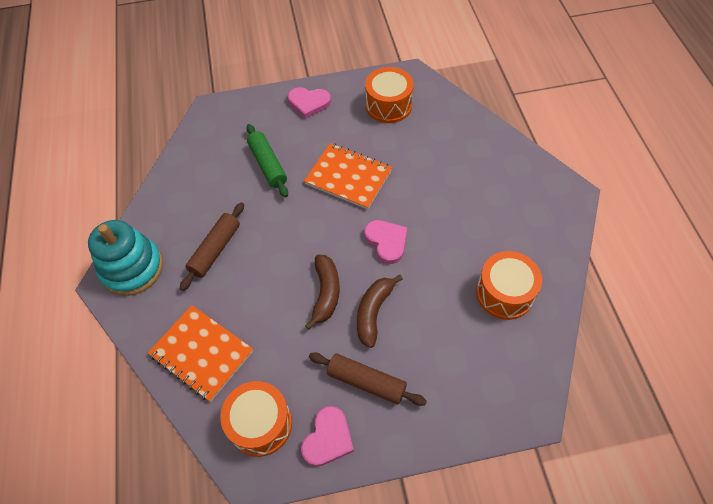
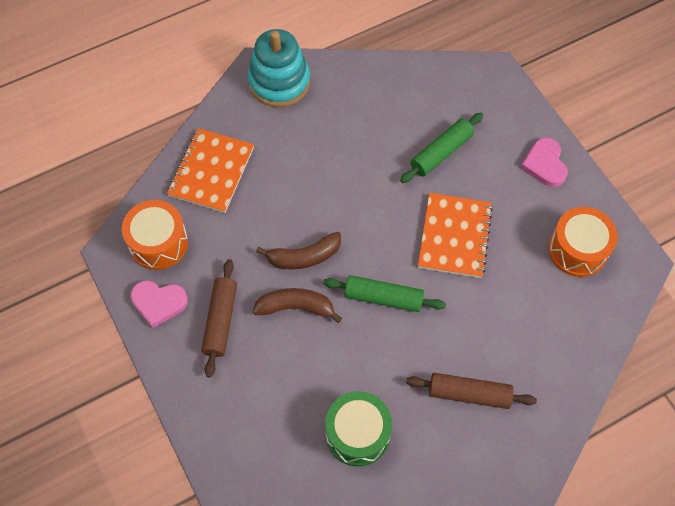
camera: 70 degrees right, 5 degrees up
(215, 250) = (321, 142): brown rolling pin -> brown rolling pin (469, 394)
(386, 242) = (383, 298): pink heart -> green rolling pin
(504, 293) = (357, 434): orange drum -> green drum

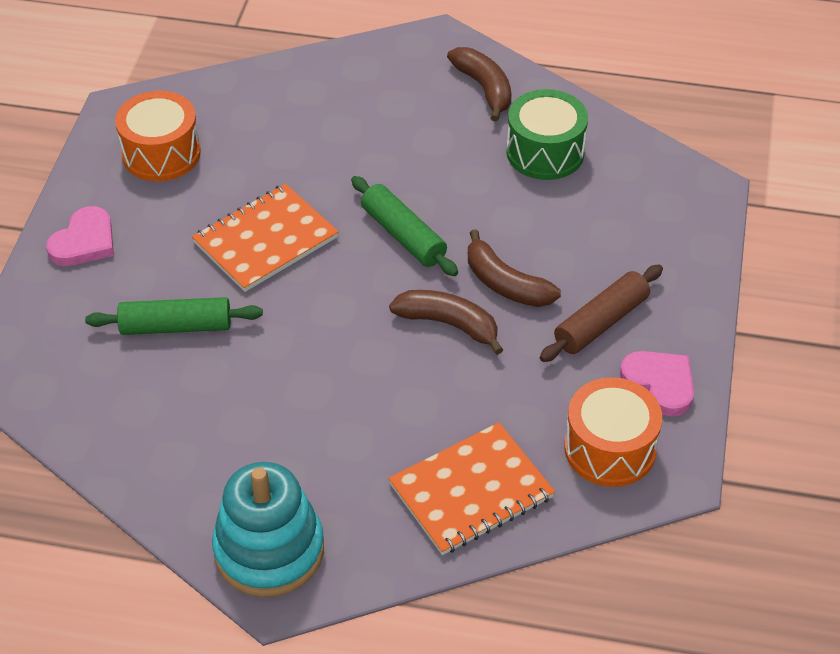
camera: 140 degrees left, 15 degrees down
(447, 464) = (484, 88): none -> brown banana
(469, 394) = (407, 118): brown rolling pin -> none

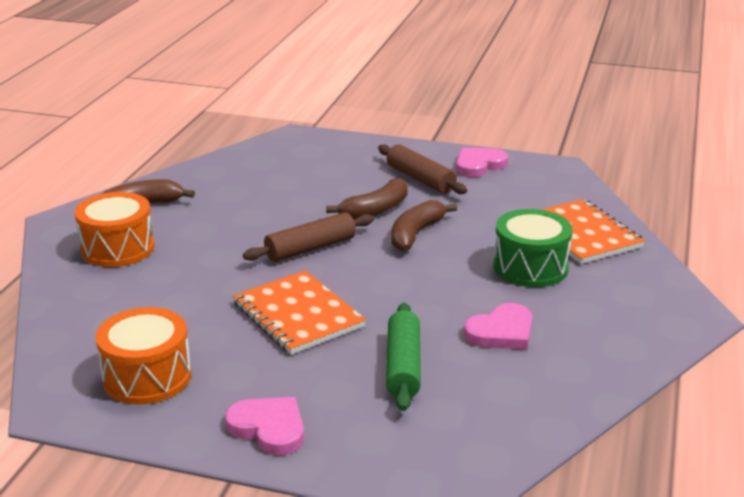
camera: 85 degrees left, 20 degrees down
(238, 404) = (501, 332): none -> pink heart
(269, 550) = (656, 319): turquoise stacking toy -> none
(403, 235) = (310, 248): green rolling pin -> brown rolling pin
(545, 152) = (233, 186): green drum -> green drum (530, 267)
(610, 449) = (537, 185): orange drum -> orange drum (117, 248)

